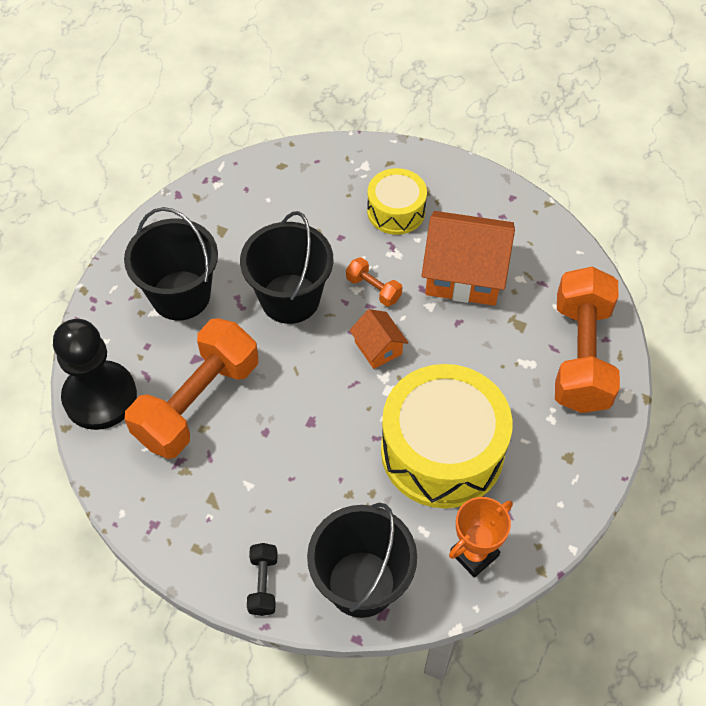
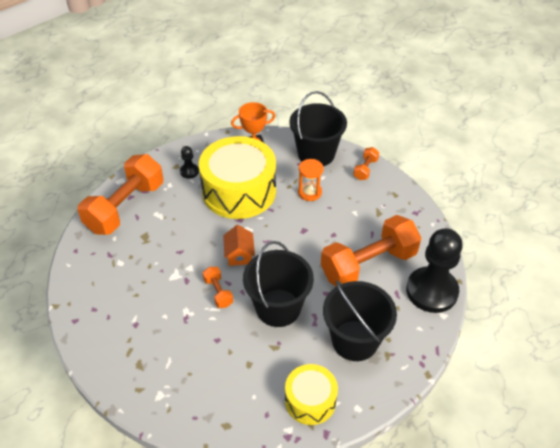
camera: 155 degrees left, 10 degrees down
(263, 584) = (365, 169): black dumbbell -> orange dumbbell
(334, 494) = (309, 192): none -> orange hourglass
(396, 211) = (164, 344): yellow drum -> yellow drum (310, 400)
(464, 274) = (152, 278): orange house -> none
(541, 455) = (189, 171): none -> black pawn

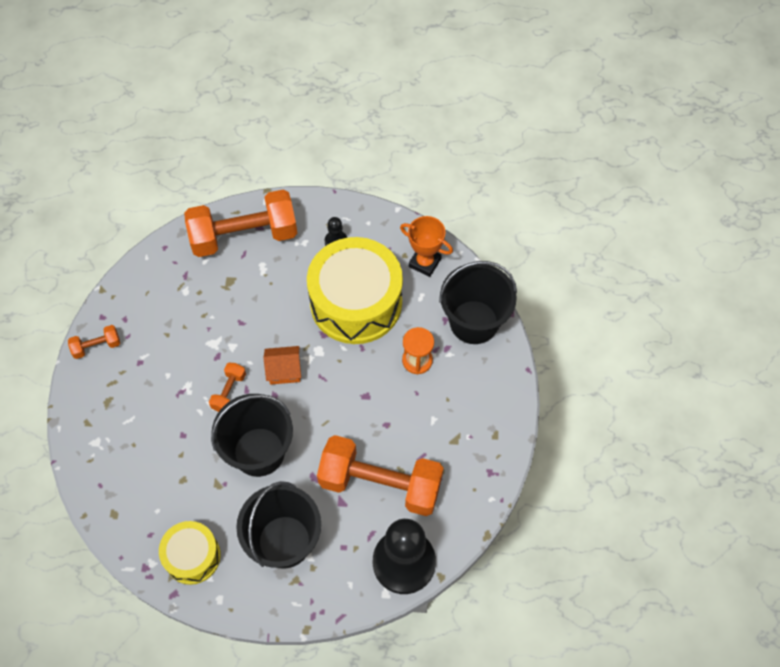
camera: 45 degrees right, 15 degrees up
(239, 255) = (284, 370): orange house -> orange house turned 45 degrees clockwise
(365, 169) = (501, 382): orange dumbbell -> orange dumbbell (96, 346)

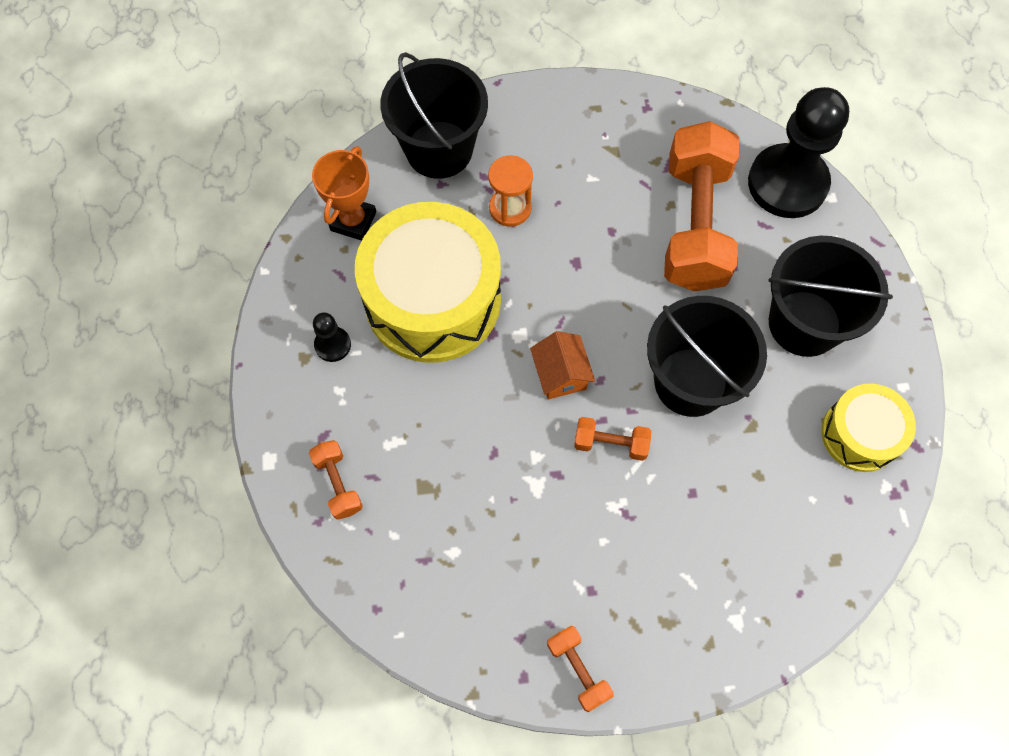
camera: 100 degrees left, 5 degrees up
(244, 235) = (338, 484): orange dumbbell -> orange dumbbell, size x0.43

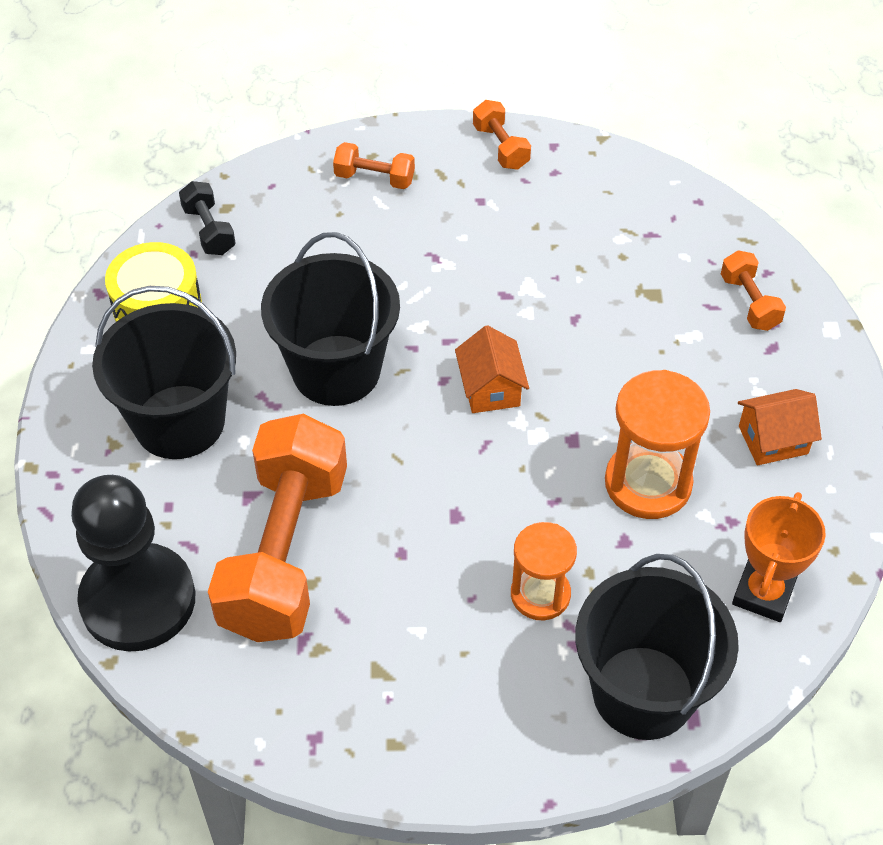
camera: 175 degrees left, 15 degrees down
(332, 345) = (773, 440): black pawn -> orange house
(433, 299) = (648, 483): yellow drum -> orange hourglass
(610, 443) = (441, 318): orange dumbbell -> orange dumbbell (374, 178)
(843, 528) = (209, 230): none -> black dumbbell

